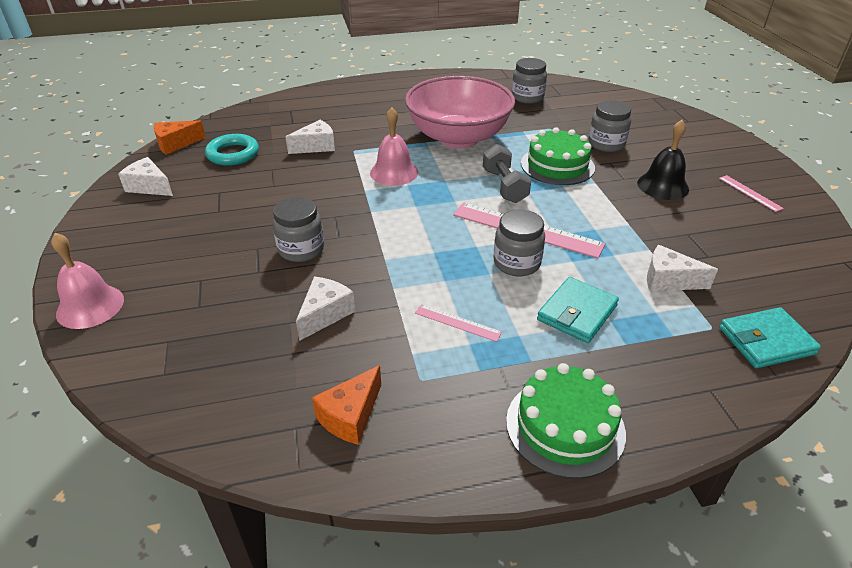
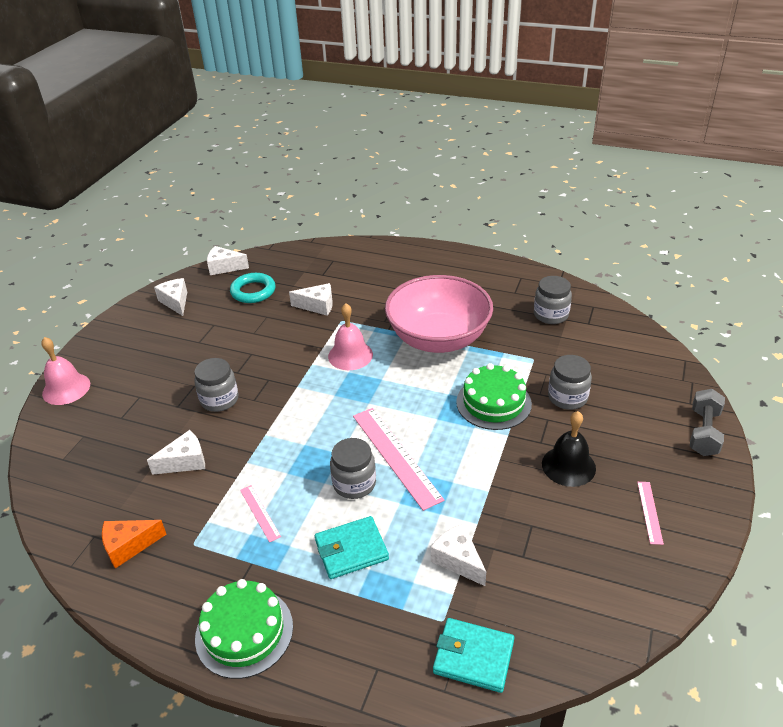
camera: 35 degrees right, 0 degrees up
(176, 144) = (224, 267): orange cheese -> white cheese
(504, 186) = (424, 405): grey dumbbell -> grey dumbbell (704, 432)

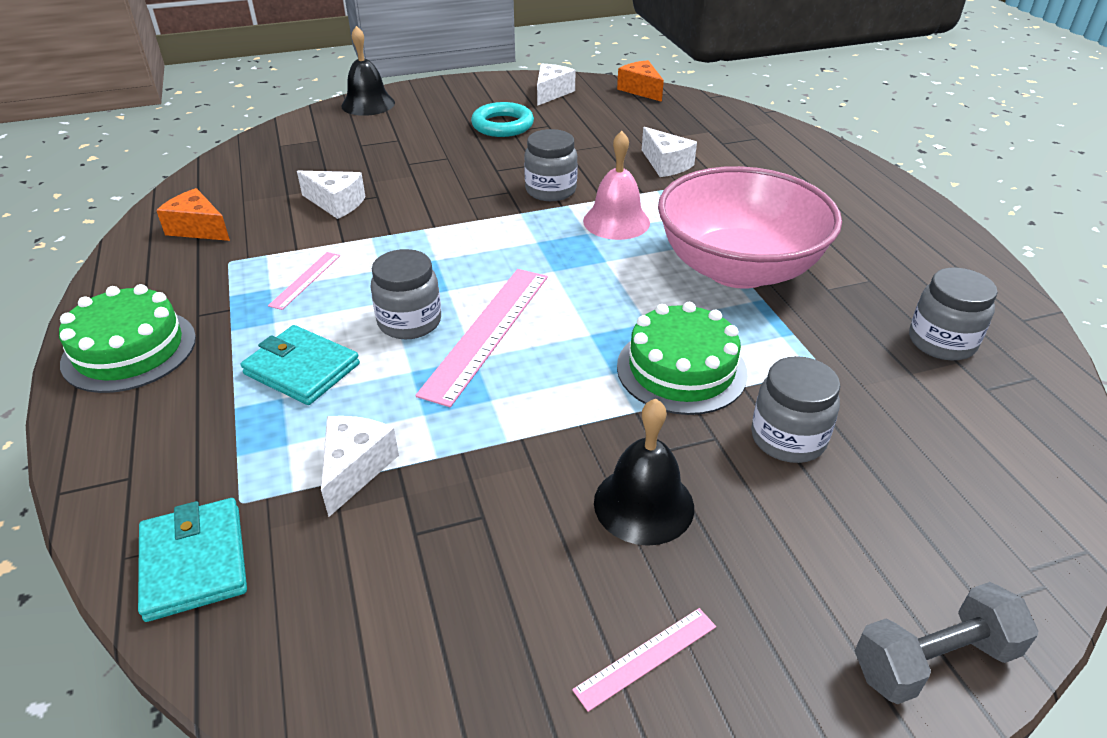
camera: 50 degrees right, 0 degrees up
(66, 388) = (368, 104): pink bell -> black bell
(219, 400) = (443, 180): grey jar -> grey jar (550, 190)
(224, 267) = (641, 90): white cheese -> orange cheese
(253, 291) = (629, 120): turquoise ring -> turquoise ring (502, 125)

